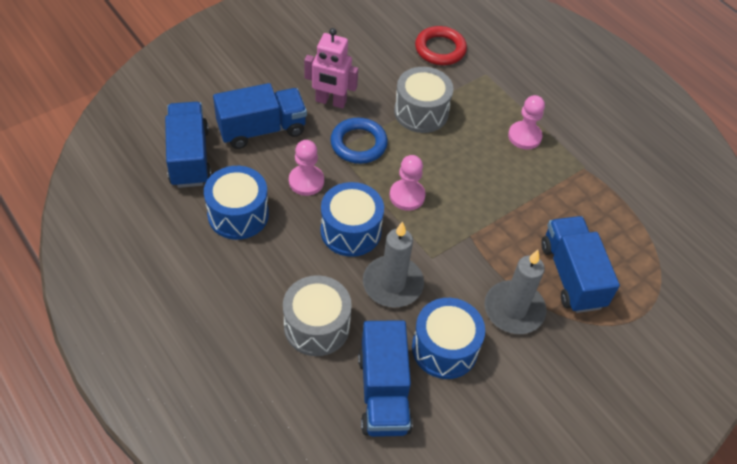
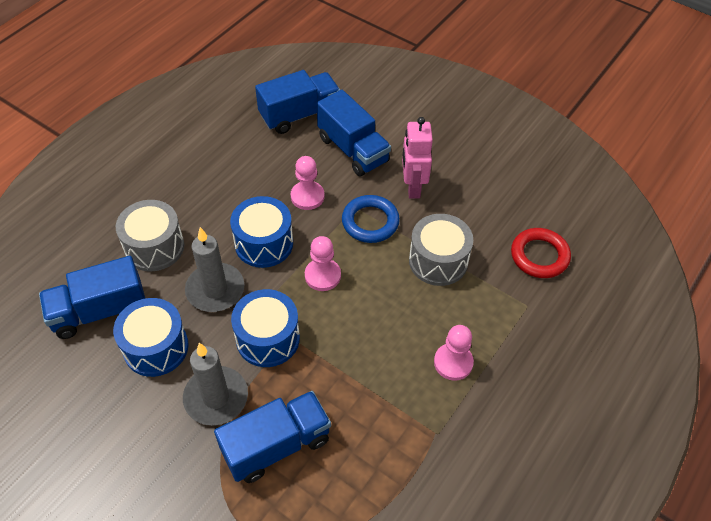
camera: 75 degrees right, 0 degrees up
(238, 214) = (252, 163): blue drum -> blue drum (268, 338)

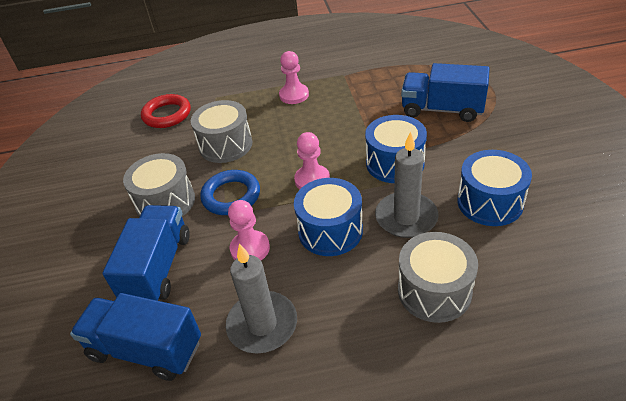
camera: 130 degrees left, 10 degrees down
(100, 311) = (528, 259): blue truck -> none
(216, 397) = (463, 149): grey candle -> grey candle (262, 324)
(413, 187) = (165, 202): pink robot -> grey drum

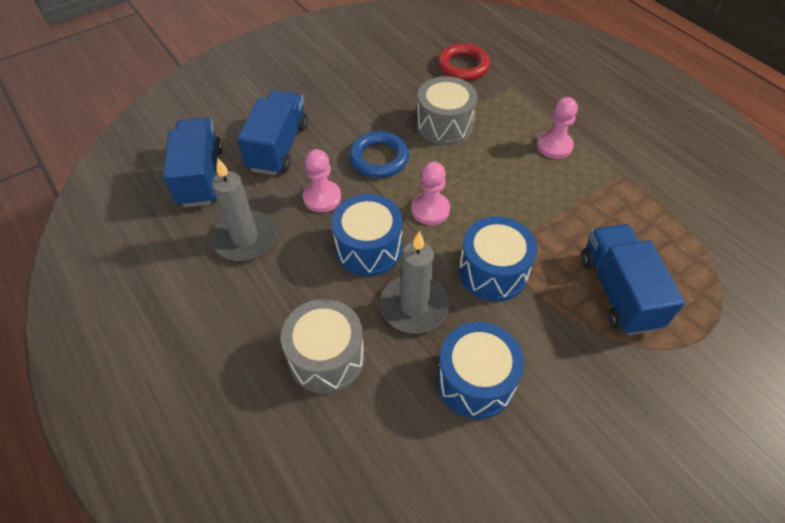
camera: 60 degrees right, 10 degrees up
(158, 267) = (278, 147): blue truck -> blue truck turned 60 degrees counterclockwise
(165, 202) = (351, 118): grey drum -> none

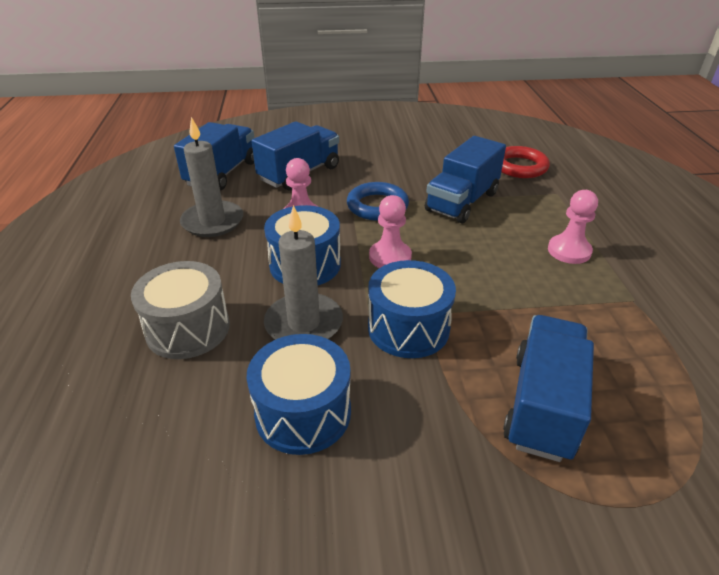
camera: 30 degrees right, 15 degrees down
(444, 125) = (462, 202): grey drum -> blue truck

